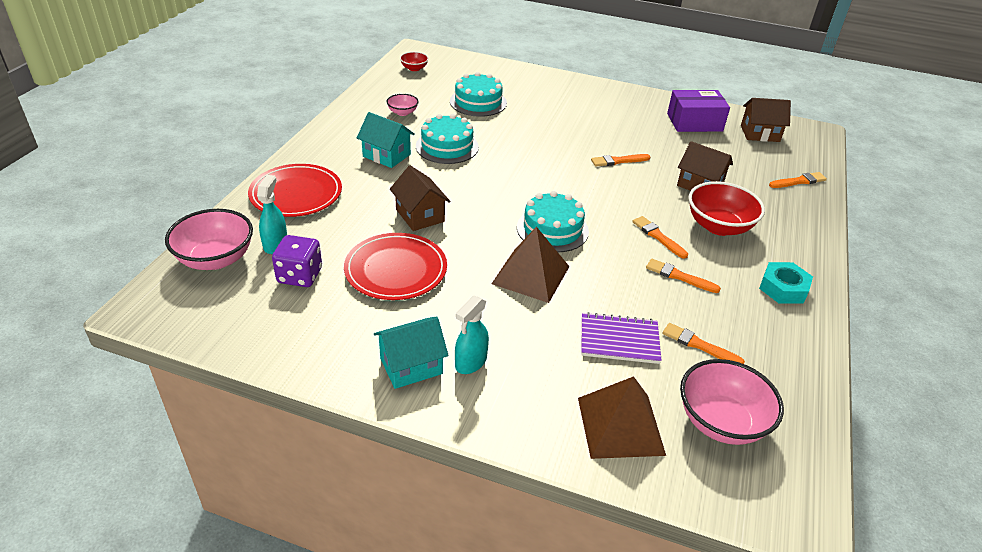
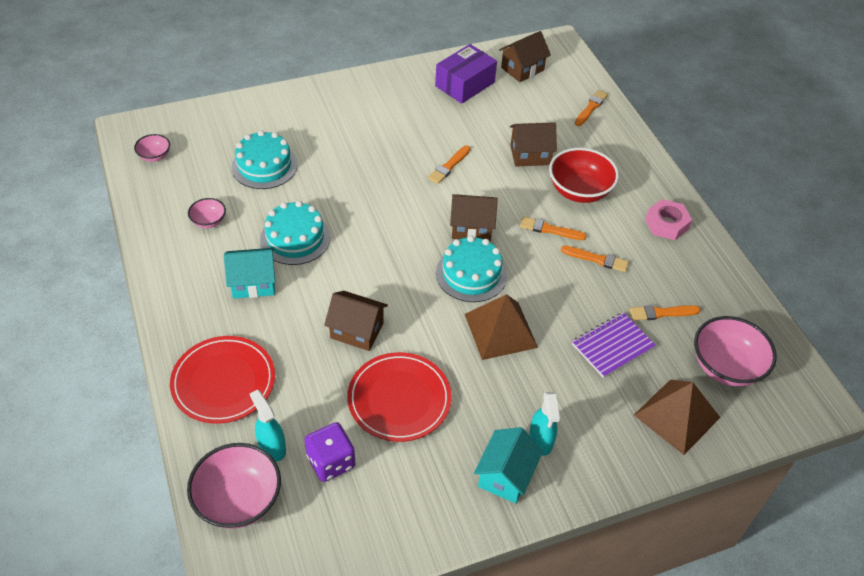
camera: 40 degrees left, 10 degrees up
(414, 68) = (154, 156): red bowl -> pink bowl
(589, 203) = (471, 227): none -> brown house
(679, 276) = (597, 259): orange brush -> orange brush turned 150 degrees counterclockwise
(783, 288) = (666, 224): turquoise nut -> pink nut

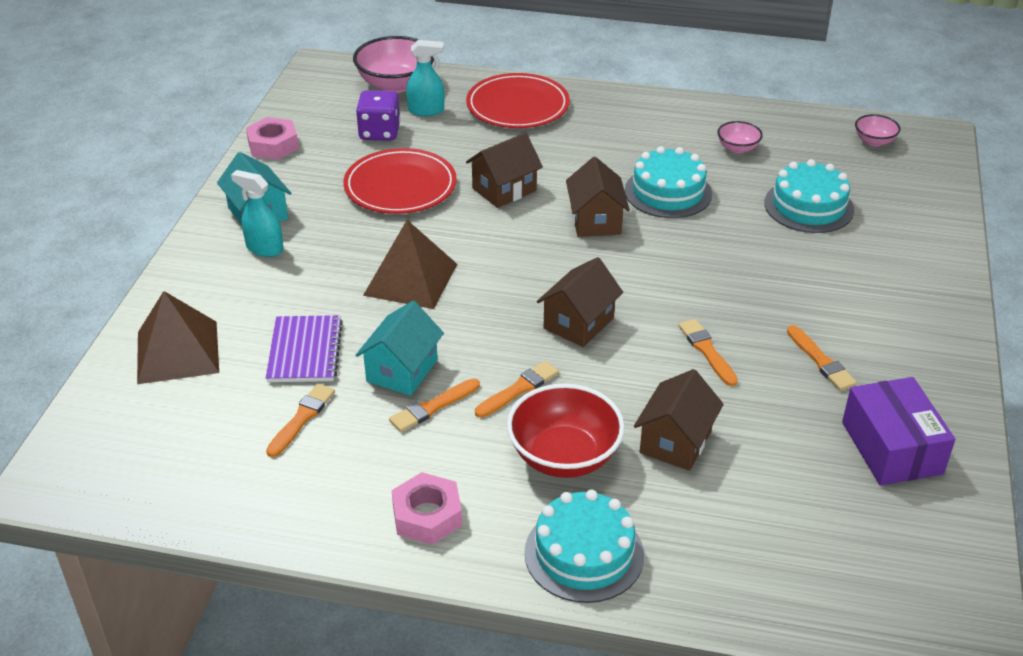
camera: 125 degrees right, 10 degrees down
(253, 283) = (624, 150): turquoise house -> turquoise house (402, 370)
(406, 535) = (273, 145): none -> pink nut
(471, 274) = (507, 292): turquoise cake -> turquoise cake (584, 554)
(522, 69) = (903, 541): brown house -> brown house (595, 220)
(591, 107) = (744, 579): orange brush -> orange brush (821, 361)
(726, 366) = (180, 429): pink bowl -> none

